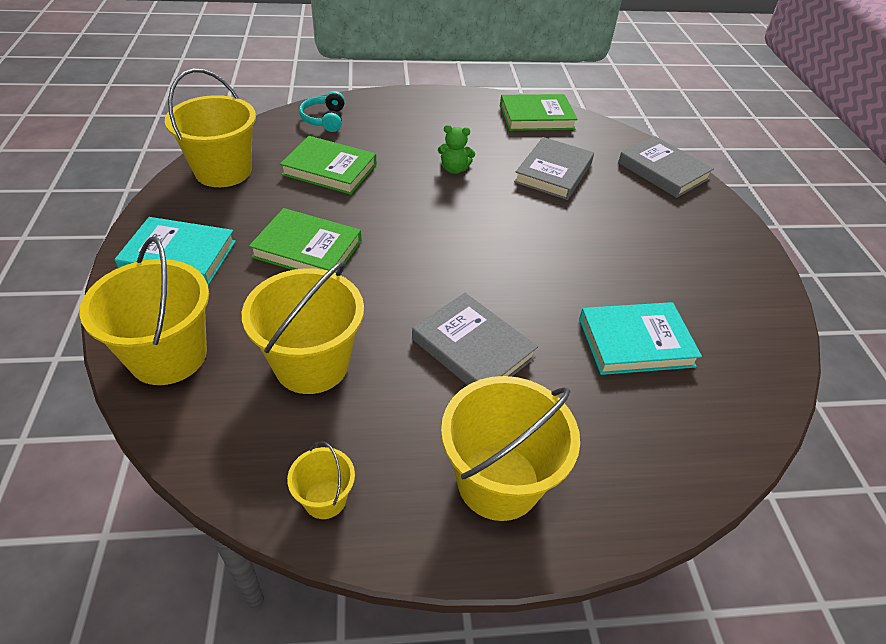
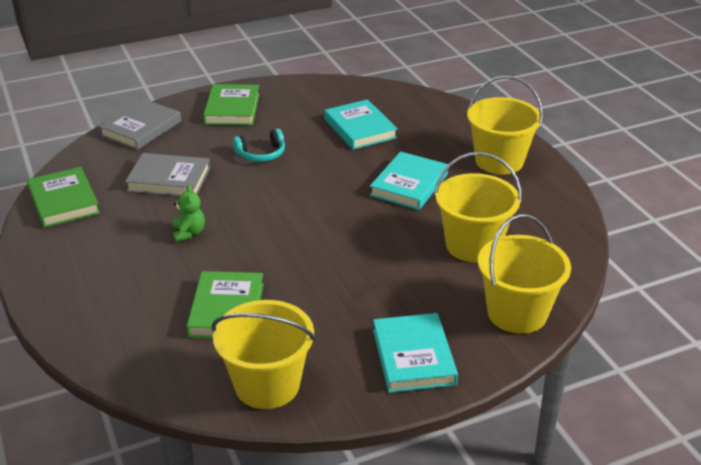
camera: 105 degrees left, 10 degrees down
(307, 249) = (356, 285): green book -> green book (232, 109)
(324, 119) = (121, 345): turquoise headphones -> turquoise headphones (261, 154)
(325, 499) = (558, 212): yellow bucket -> none
(473, 348) = (409, 185): grey book -> turquoise book

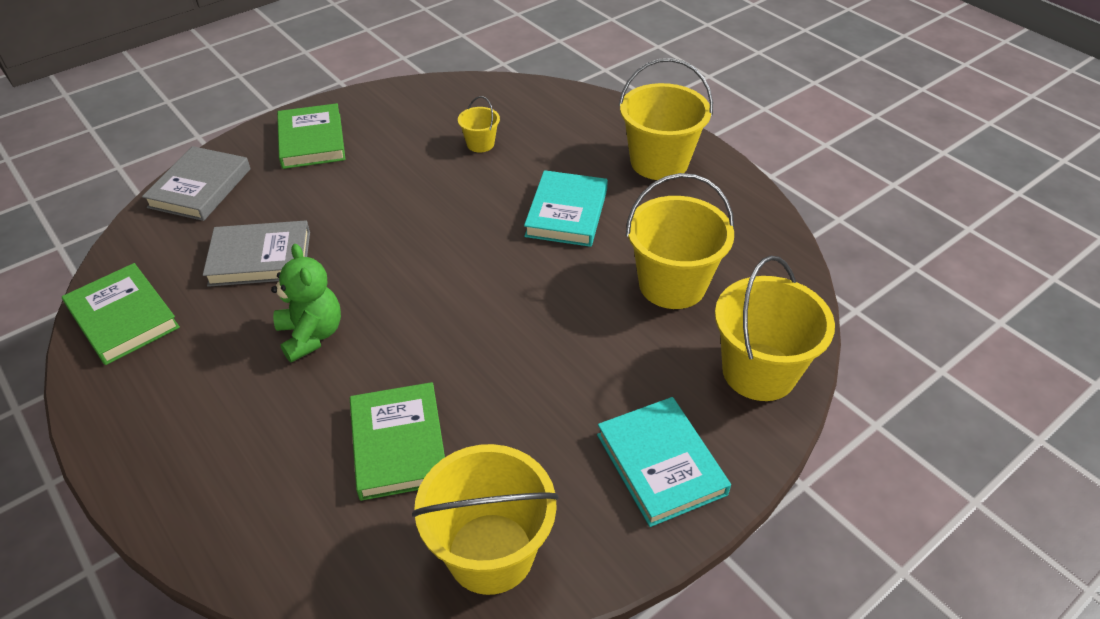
camera: 15 degrees left, 10 degrees up
(189, 233) = (311, 335): green teddy bear -> green teddy bear, size x1.51
(261, 154) = (370, 200): turquoise headphones -> none
(360, 128) = (480, 144): turquoise book -> yellow bucket

